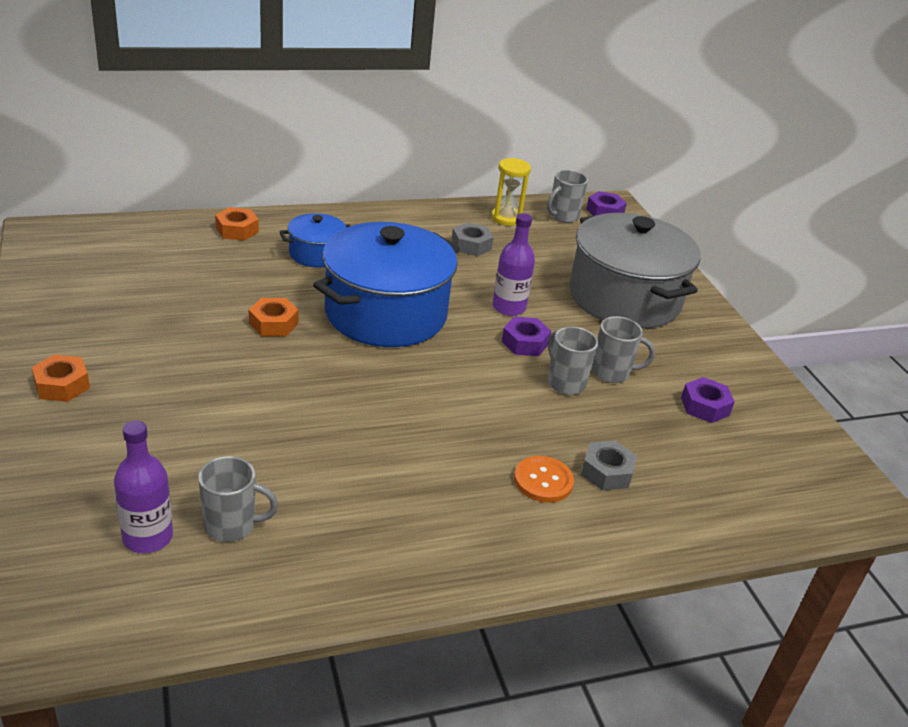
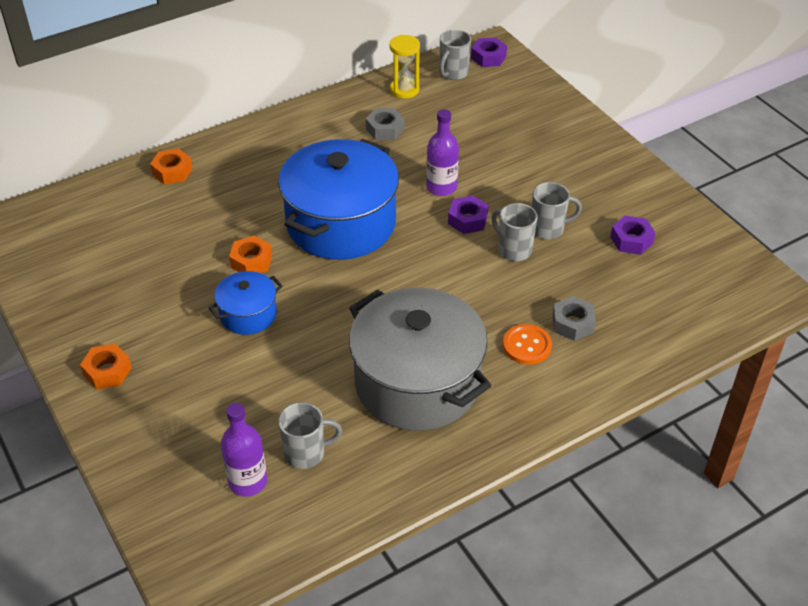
camera: 10 degrees left, 10 degrees up
(316, 254) = (254, 178): blue pot -> blue pot (248, 314)
(624, 298) = (535, 149): grey pot -> grey pot (417, 383)

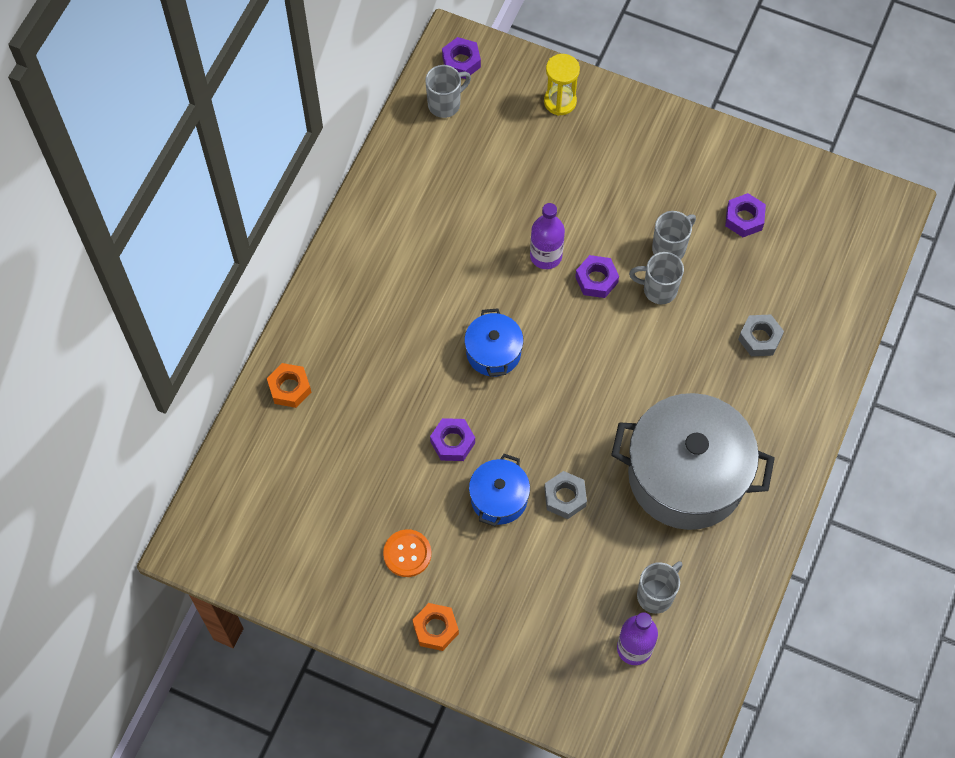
camera: 35 degrees left, 20 degrees up
(251, 261) = (452, 442): orange nut -> purple nut
(341, 223) = (493, 352): blue pot -> blue pot, size x0.48
(385, 129) = (440, 215): grey nut -> grey nut (565, 497)
(404, 90) = (417, 153): yellow hourglass -> yellow hourglass (560, 101)
(453, 73) = (445, 104): grey mug -> grey mug turned 120 degrees counterclockwise
(527, 345) = (741, 384): orange button -> orange button (407, 554)

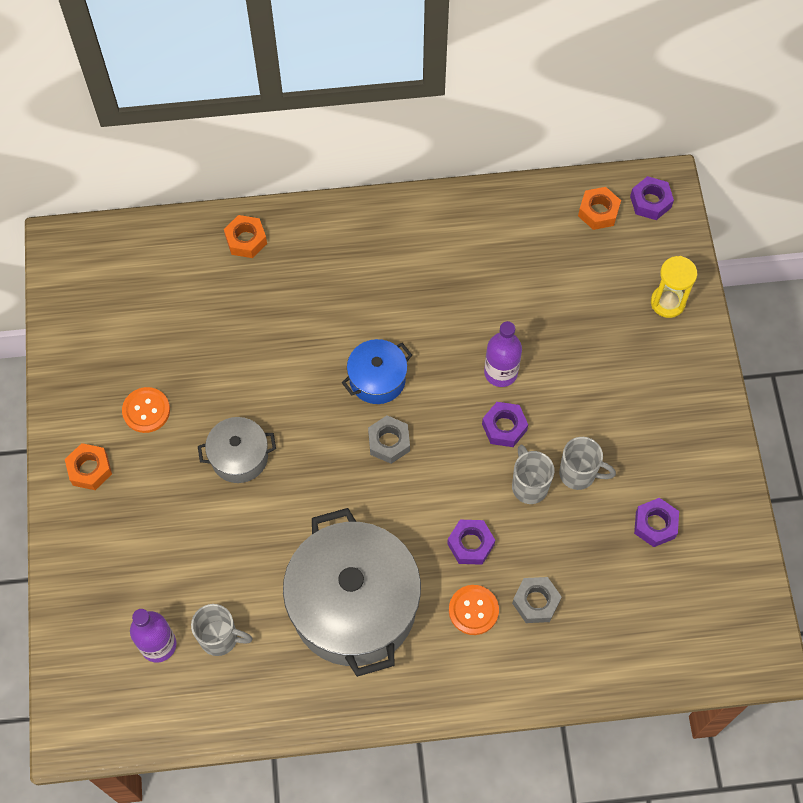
camera: 60 degrees right, 0 degrees up
(445, 104) = (598, 212): grey mug -> orange nut
(452, 442) = (270, 392): purple nut -> purple nut (470, 544)
(499, 498) = (239, 457): blue pot -> grey pot
(565, 497) = (271, 511): grey nut -> grey nut (389, 442)
(741, 387) = (473, 610): none -> orange button

